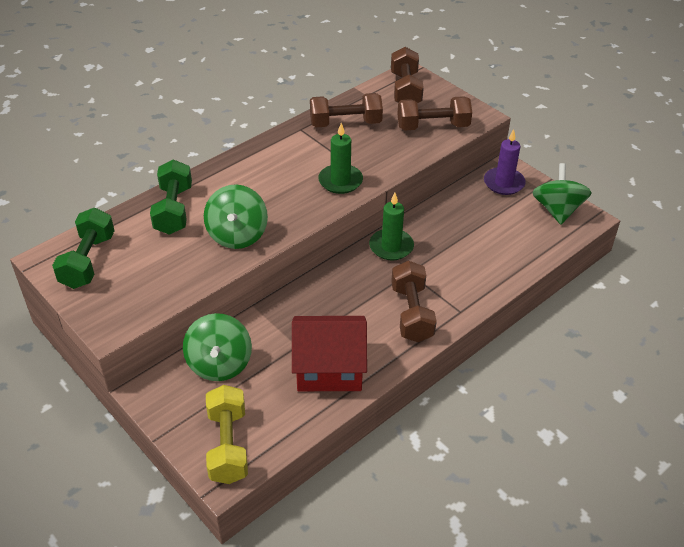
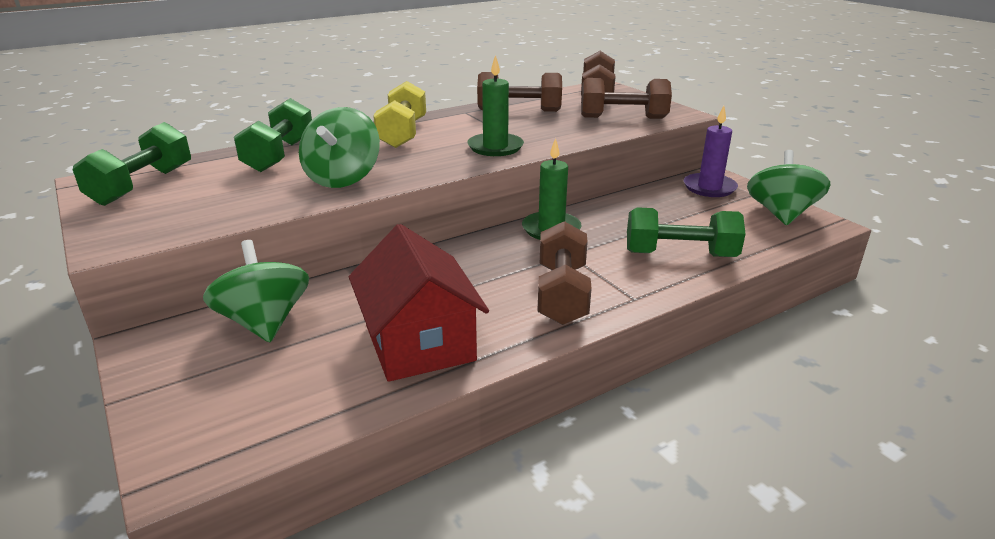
camera: 10 degrees right, 15 degrees down
(219, 364) = (264, 322): green spinning top -> green spinning top turned 150 degrees clockwise
(228, 445) = (213, 423): yellow dumbbell -> yellow dumbbell (402, 133)
(329, 368) = (419, 343): red house -> red house turned 60 degrees clockwise
(487, 264) = (680, 254): none -> green dumbbell

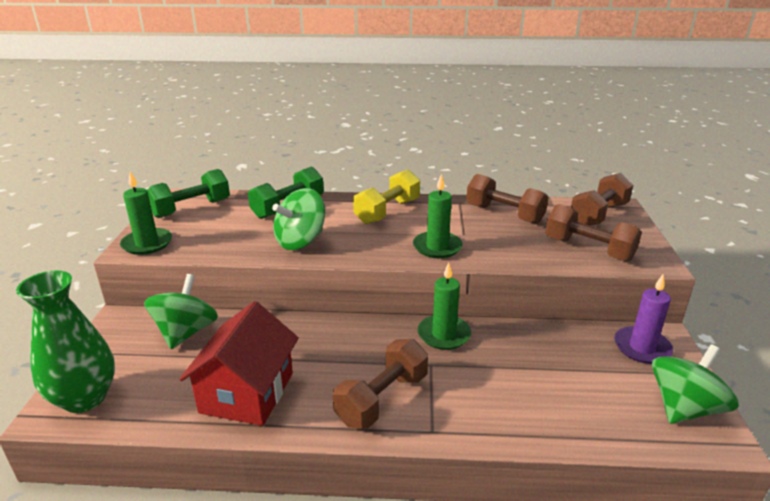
camera: 35 degrees right, 0 degrees up
(130, 232) = (147, 244): none -> green candle
(210, 433) = (85, 398): none -> green vase
(680, 254) = (523, 407): green dumbbell -> none

